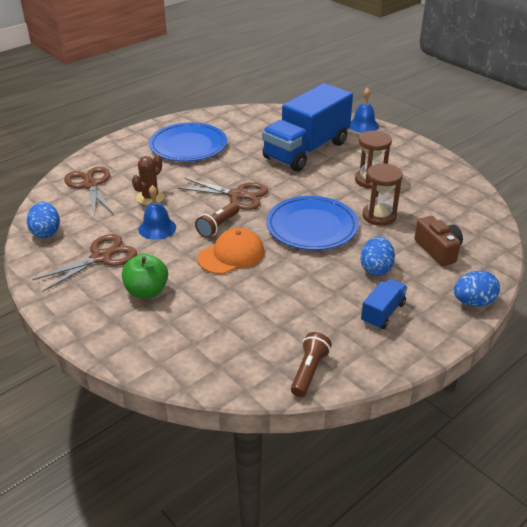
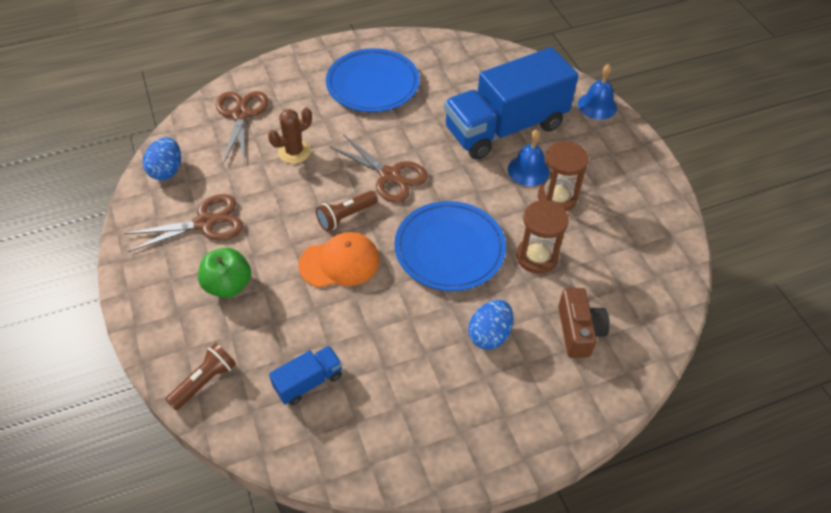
camera: 20 degrees right, 15 degrees up
(157, 228) = (280, 199): blue bell -> blue bell (528, 170)
(309, 371) = (339, 453): brown flashlight -> brown flashlight (204, 381)
(383, 313) = (462, 401): blue truck -> blue truck (308, 382)
(473, 302) = (576, 422): blue egg -> none

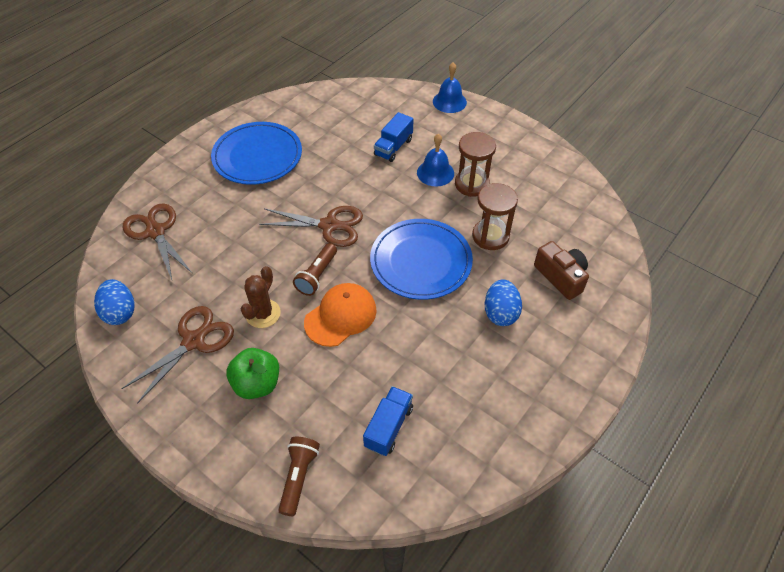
camera: 30 degrees left, 0 degrees up
(294, 152) = (230, 242): brown cactus -> brown cactus (263, 314)
(505, 128) = (393, 147): blue truck -> blue truck, size x0.43

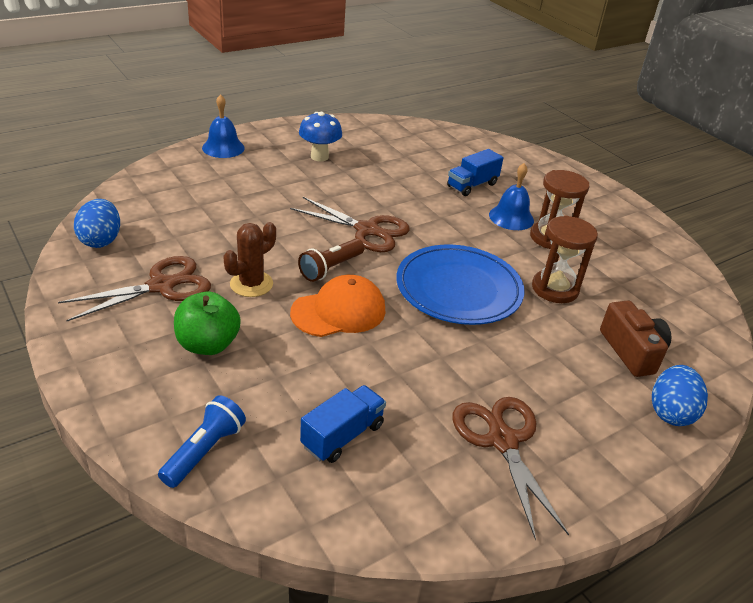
camera: 15 degrees right, 15 degrees down
(155, 232) = (179, 187): brown scissors -> brown scissors (502, 441)
(257, 156) = (319, 157): blue plate -> blue mushroom
(298, 477) = (204, 451): brown flashlight -> blue flashlight
(449, 102) = (553, 165): blue bell -> blue bell (223, 148)
(500, 313) = (538, 364): blue egg -> blue egg (670, 412)

